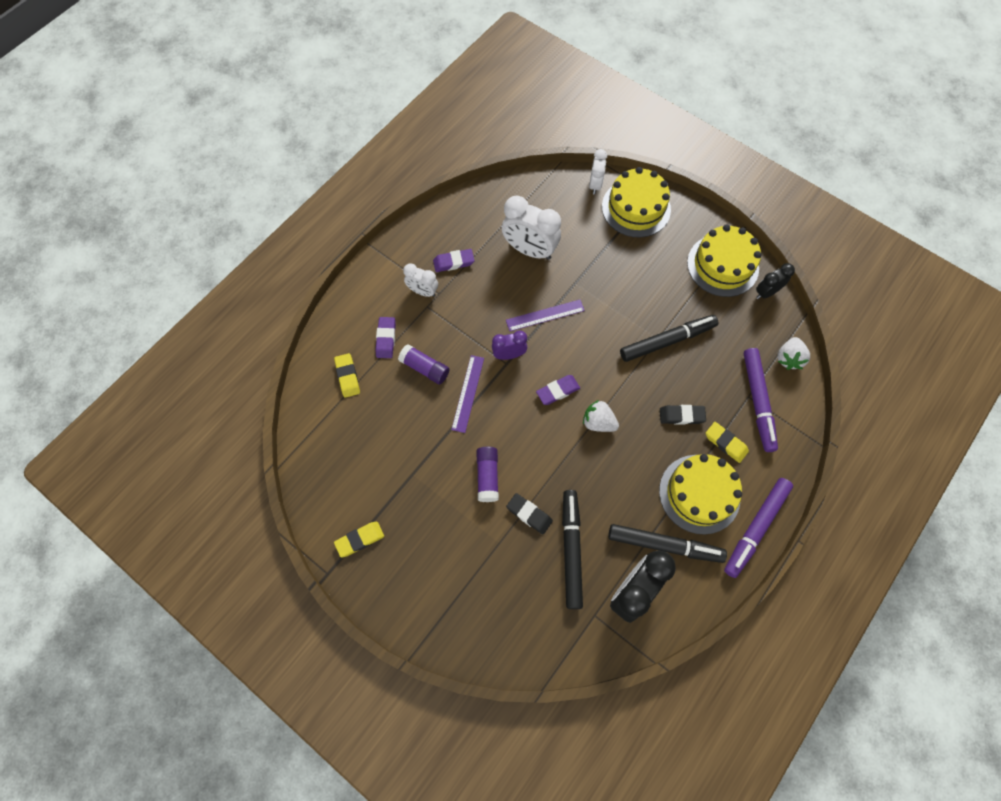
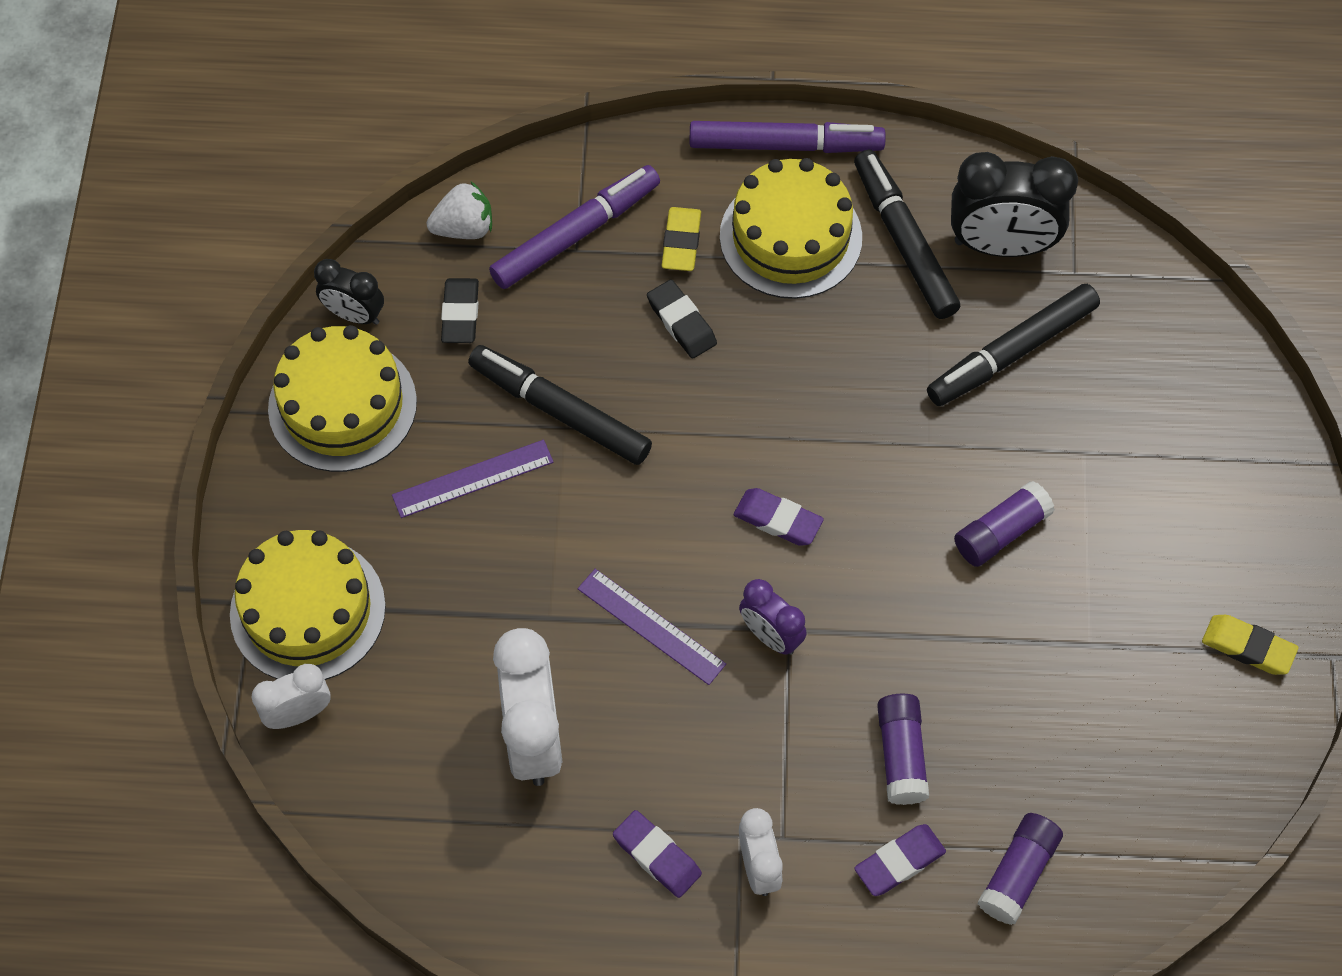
camera: 125 degrees left, 5 degrees down
(348, 376) = (1018, 873): yellow eraser -> purple glue stick
(468, 393) = (890, 654): purple ruler -> purple ruler (473, 478)
(529, 514) = (1008, 438): black eraser -> black eraser (460, 314)
(598, 422) = (785, 430): white strawberry -> none

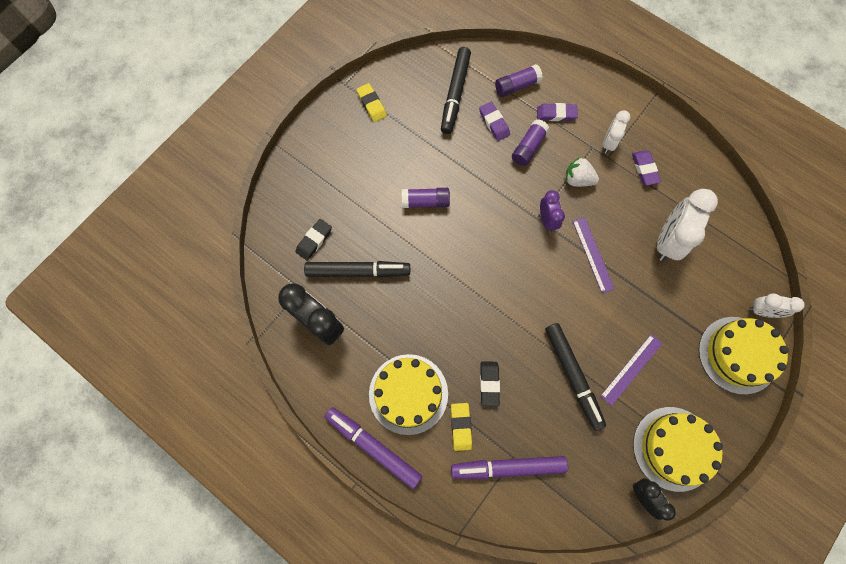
camera: 145 degrees left, 10 degrees up
(460, 314) = (590, 460): black eraser -> black eraser (314, 241)
(464, 228) = (561, 510): white strawberry -> white strawberry (578, 179)
(473, 478) = (631, 369): purple ruler -> purple ruler turned 60 degrees counterclockwise
(681, 242) = (461, 426): yellow eraser -> yellow eraser turned 45 degrees counterclockwise
(778, 520) = (511, 264): purple eraser -> purple eraser (494, 123)
(904, 241) = (359, 355): black marker -> black marker (455, 94)

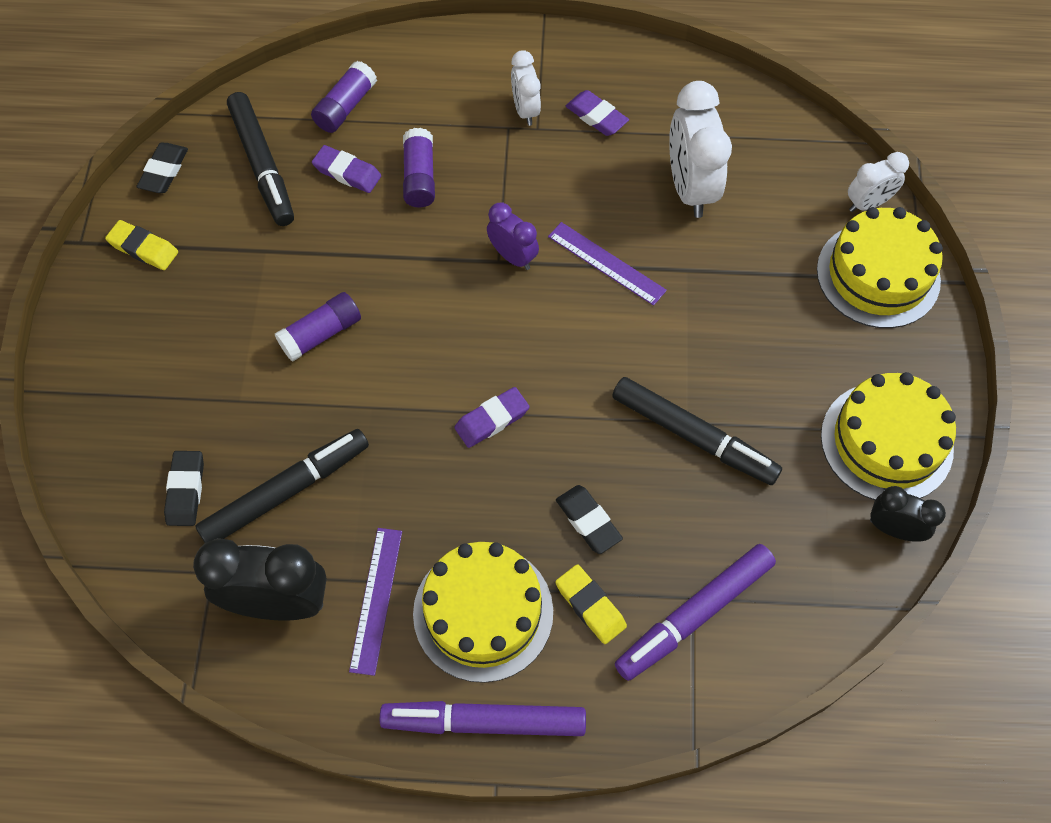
camera: 35 degrees left, 10 degrees down
(406, 69) = (164, 171): none -> black eraser
(556, 114) = (427, 113): purple eraser -> purple eraser (492, 420)
(578, 179) = (517, 180): white strawberry -> none
(631, 369) = (762, 378): purple ruler -> purple ruler (376, 600)

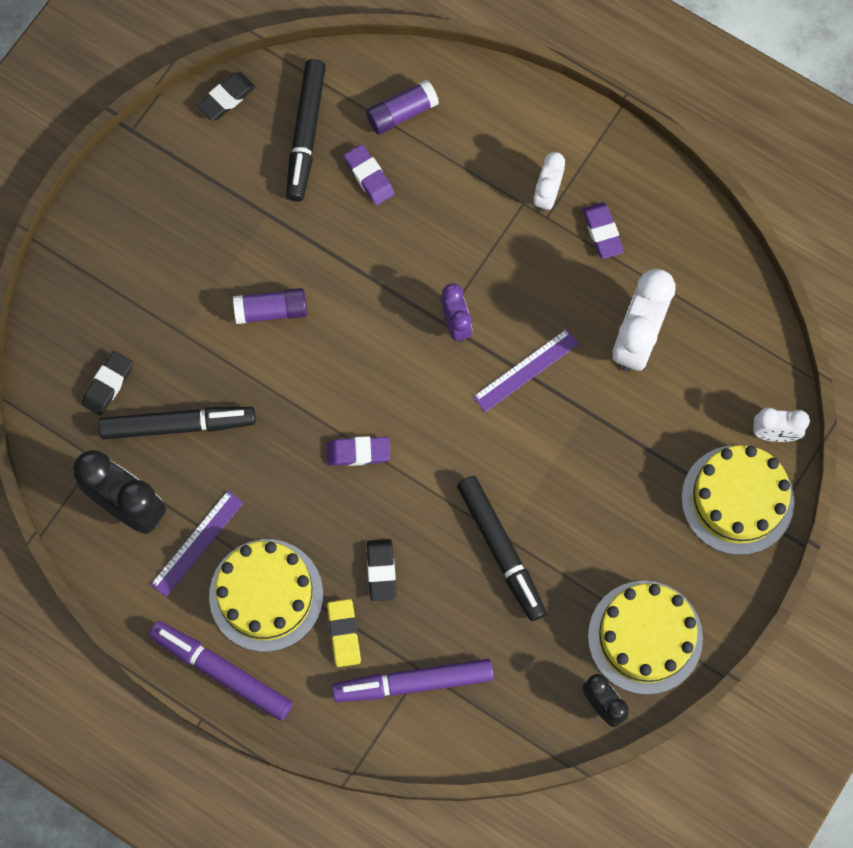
camera: 30 degrees right, 10 degrees up
(143, 248) = (176, 162): yellow eraser -> none
(419, 177) = (424, 212): purple glue stick -> none
(606, 263) = (526, 370): purple ruler -> purple ruler turned 75 degrees clockwise

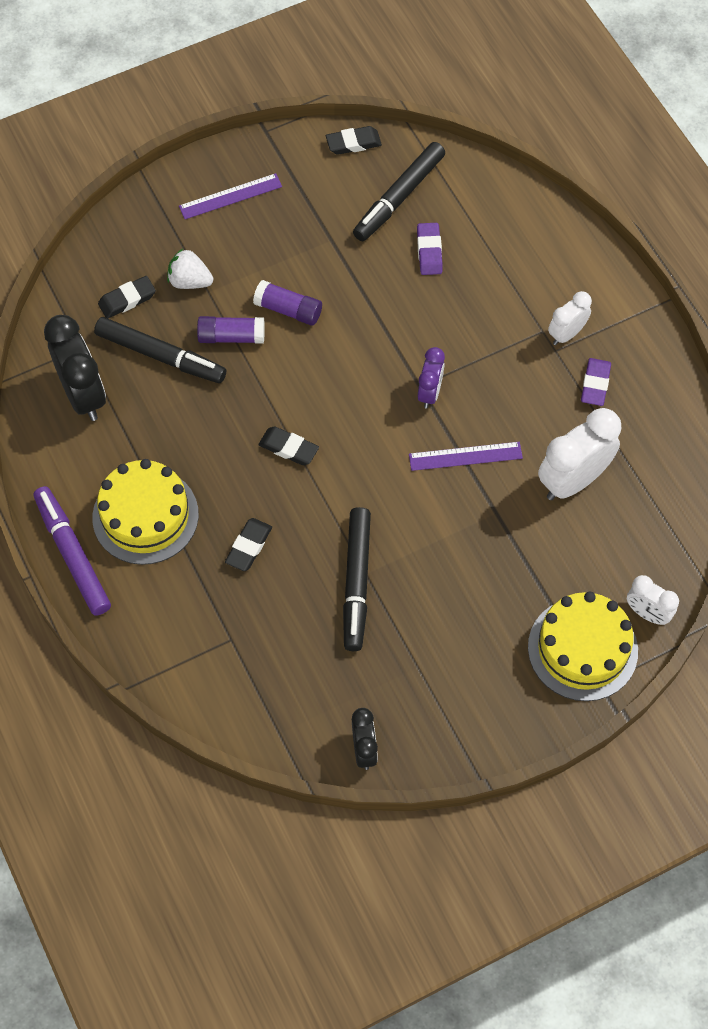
camera: 30 degrees right, 10 degrees down
(157, 332) = (190, 281): none -> white strawberry
(197, 543) = (118, 449): purple ruler -> purple ruler (230, 196)
(344, 634) = (187, 578): yellow eraser -> none
(358, 452) = (288, 448): purple eraser -> black eraser
(402, 113) = (485, 218): purple glue stick -> purple glue stick (231, 336)
(413, 683) = (218, 646): purple marker -> none
(645, 637) = (434, 715): yellow cake -> none

